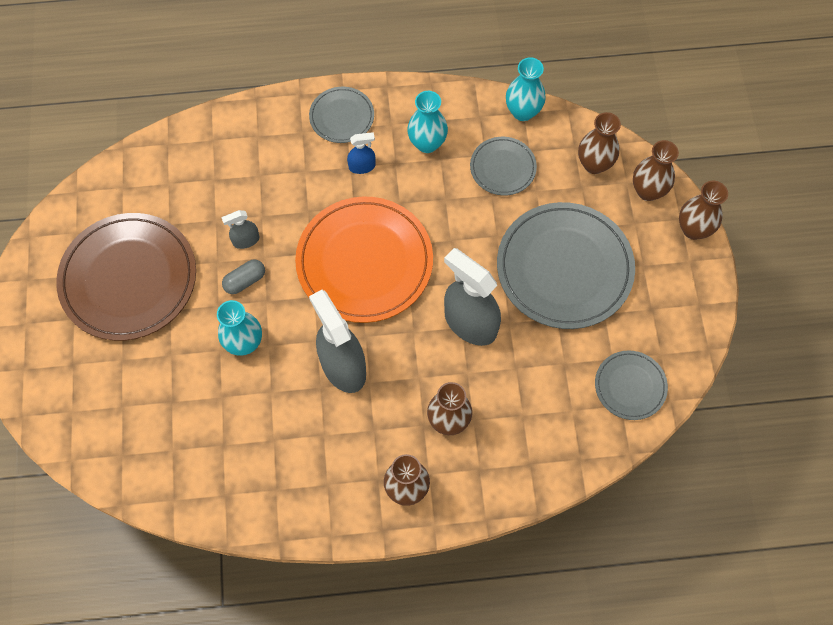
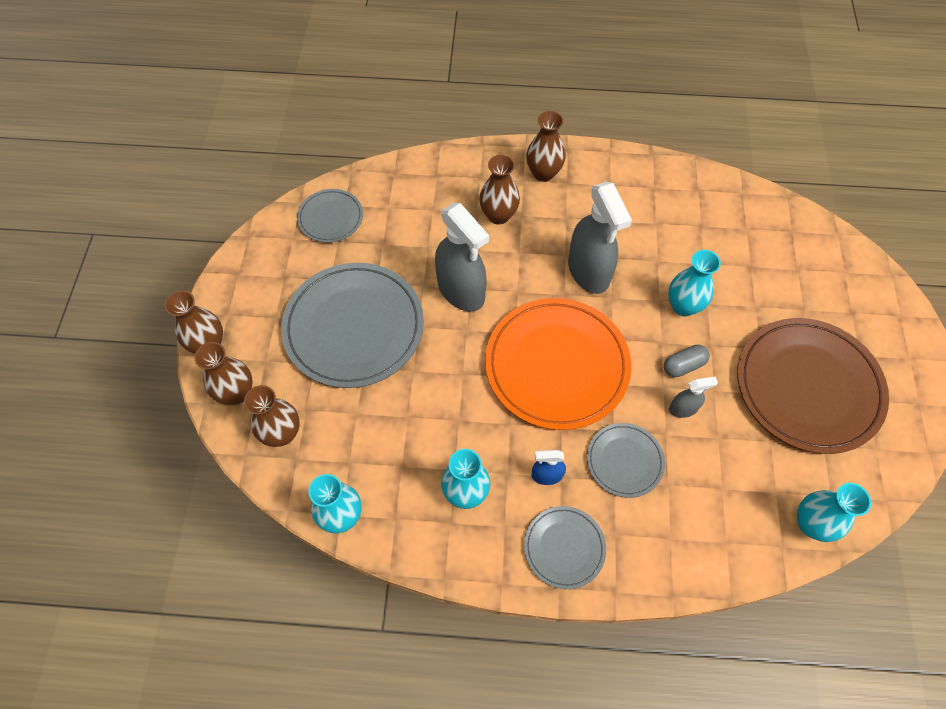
camera: 170 degrees left, 5 degrees down
(142, 164) = (811, 524): none -> turquoise vase
(503, 168) = (385, 446): grey plate -> grey plate (624, 461)

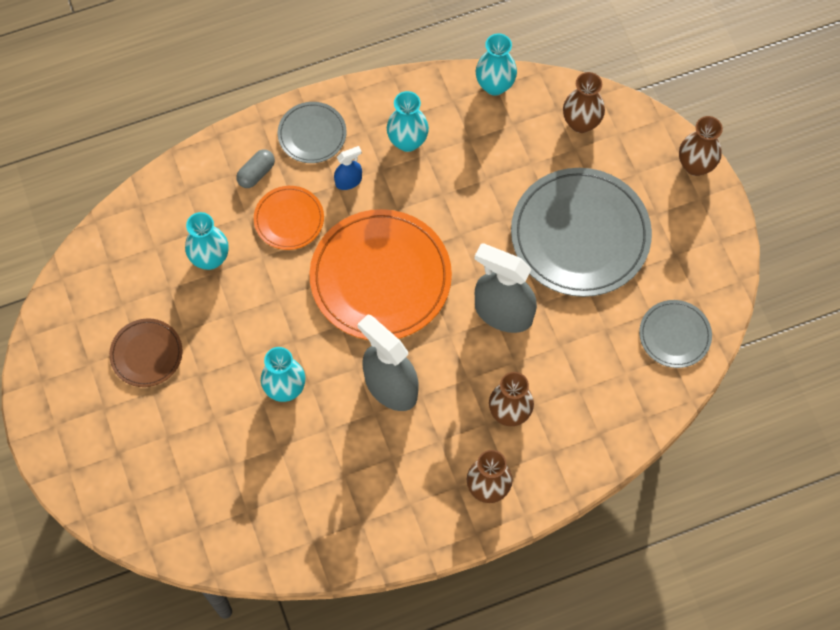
camera: 155 degrees right, 5 degrees up
(237, 393) = (641, 137): brown vase -> none
(624, 461) = (289, 219): grey plate -> orange plate
(683, 365) = (266, 326): grey capsule -> grey capsule (256, 173)
(683, 408) = (253, 285): grey spray bottle -> none
(808, 387) = (146, 354): brown plate -> brown plate, size x0.50
(811, 524) = (121, 233): turquoise vase -> turquoise vase (210, 258)

